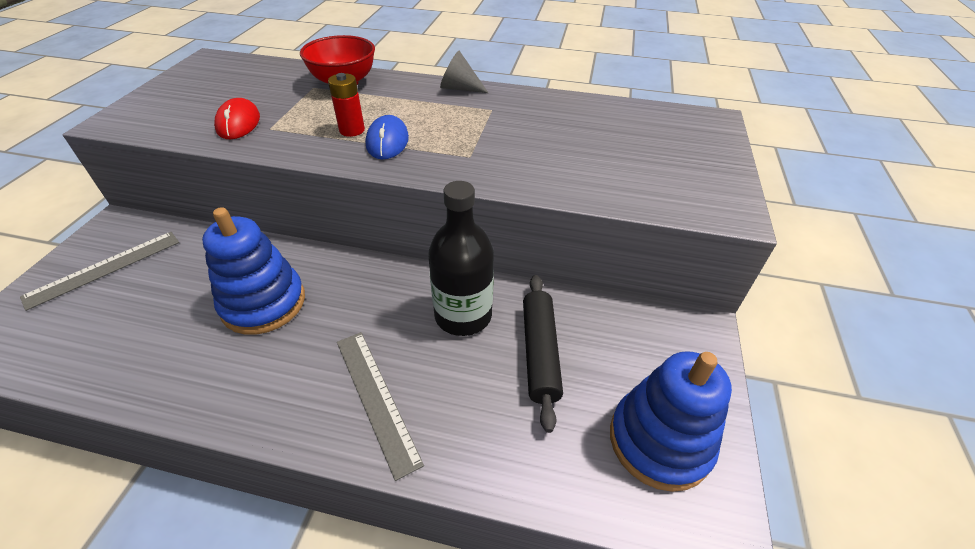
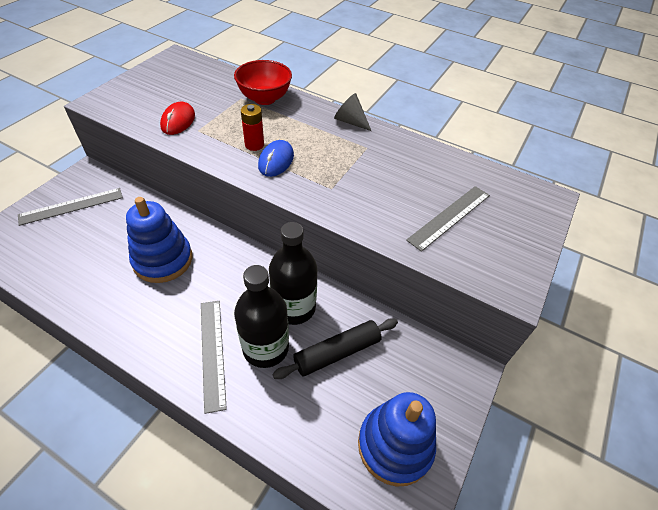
camera: 15 degrees right, 5 degrees up
(446, 372) = (265, 348): none -> black bottle
(539, 352) = (337, 352): black rolling pin -> black rolling pin turned 45 degrees clockwise
(621, 157) = (450, 217): none -> grey ruler

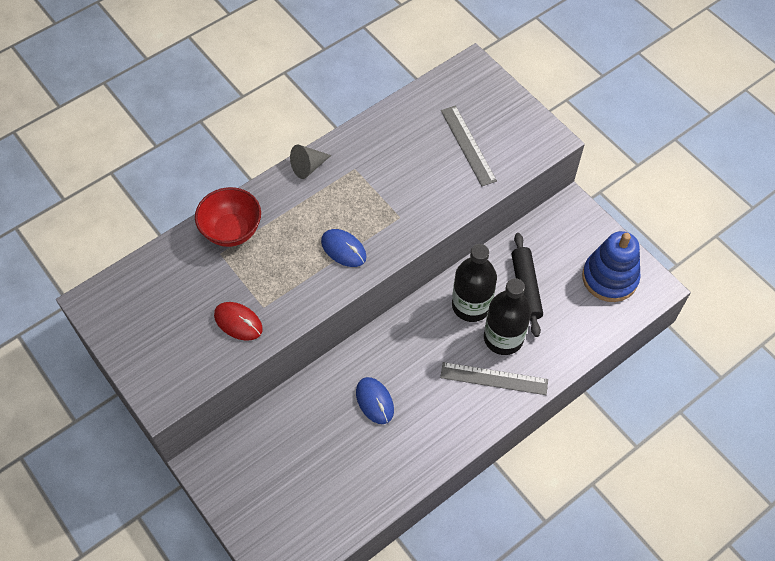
camera: 65 degrees left, 10 degrees up
(71, 206) = (257, 482): grey ruler -> none
(163, 260) = (374, 401): blue stacking toy -> blue mouse
(254, 145) = (311, 261): red battery -> none

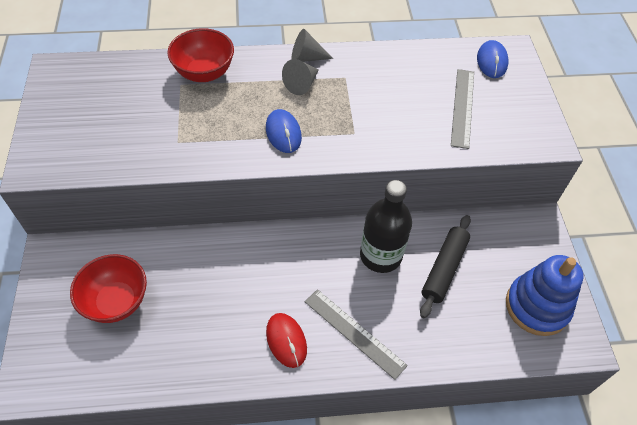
camera: 30 degrees right, 5 degrees down
(238, 322) = (147, 142): red mouse -> red mouse (286, 341)
(293, 468) = (116, 301): none -> red bowl
(324, 195) = (301, 84): none -> grey cone
(374, 401) = (230, 287): blue mouse -> blue mouse (491, 61)
(503, 338) = (390, 301): black bottle -> none

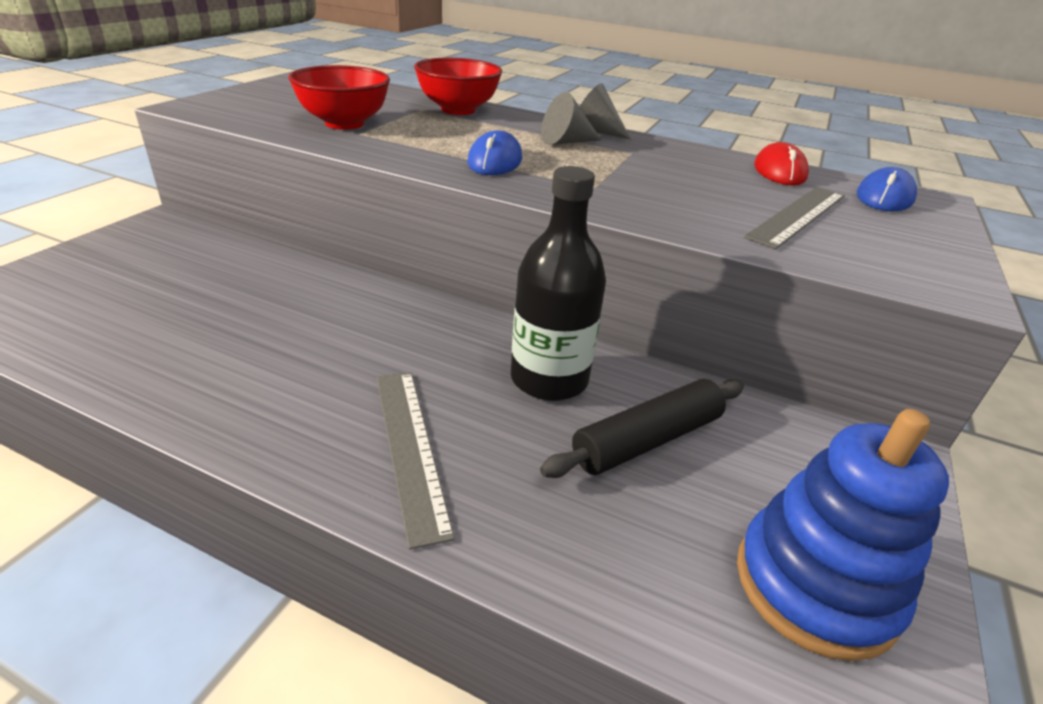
camera: 30 degrees right, 20 degrees down
(116, 301) = (158, 279): red bowl -> red bowl (344, 124)
(286, 341) = (298, 407): red mouse -> red mouse (779, 171)

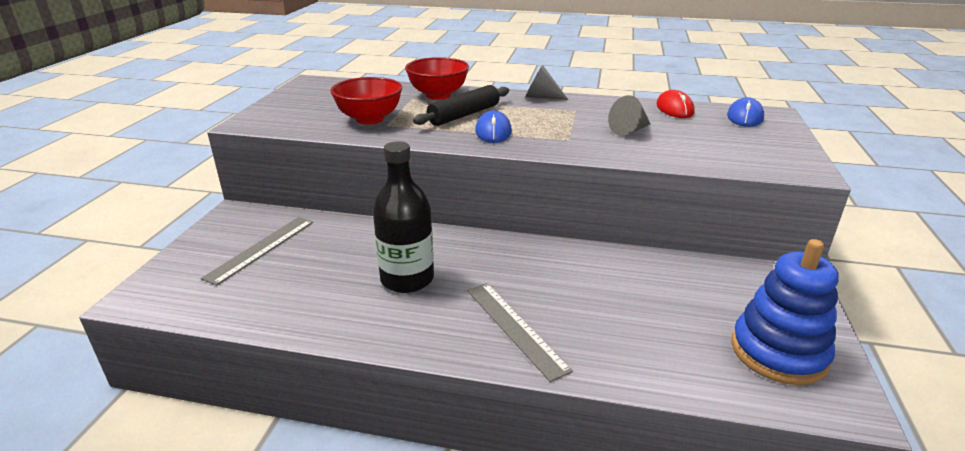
camera: 10 degrees left, 5 degrees down
(549, 379) = (575, 271): black bottle -> black bottle (407, 279)
(565, 142) = (528, 109): grey cone -> grey cone (629, 130)
(647, 440) = (653, 295): black rolling pin -> black rolling pin (464, 115)
(798, 215) = (701, 138): grey ruler -> grey ruler (261, 249)

